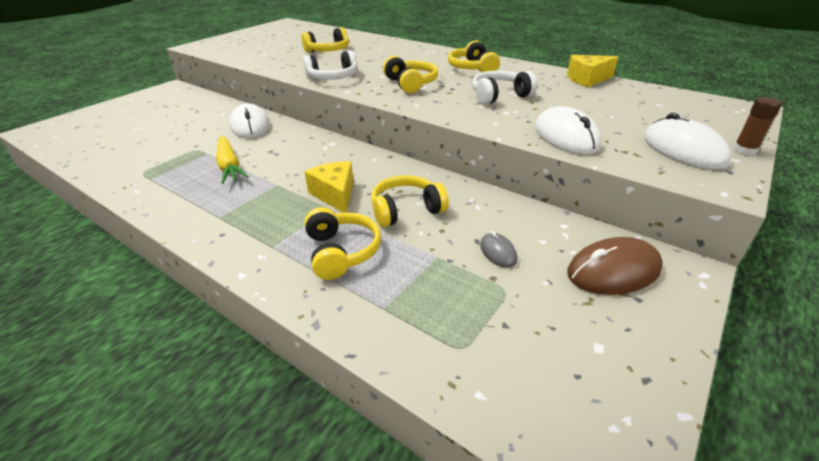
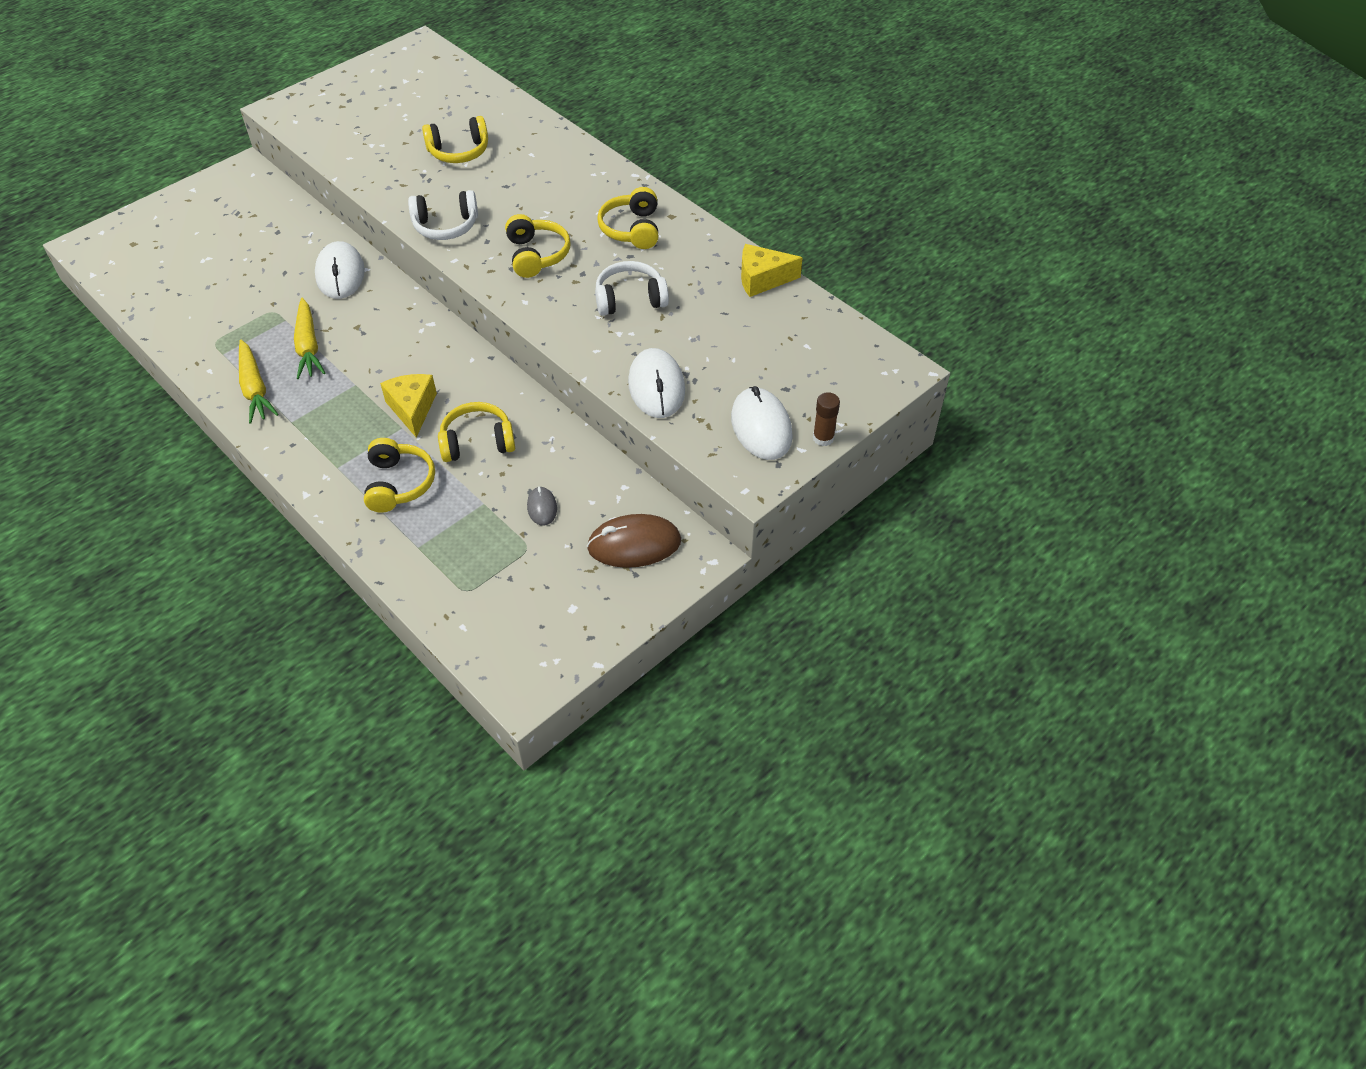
camera: 10 degrees right, 15 degrees up
(181, 198) = (255, 388): none -> yellow carrot

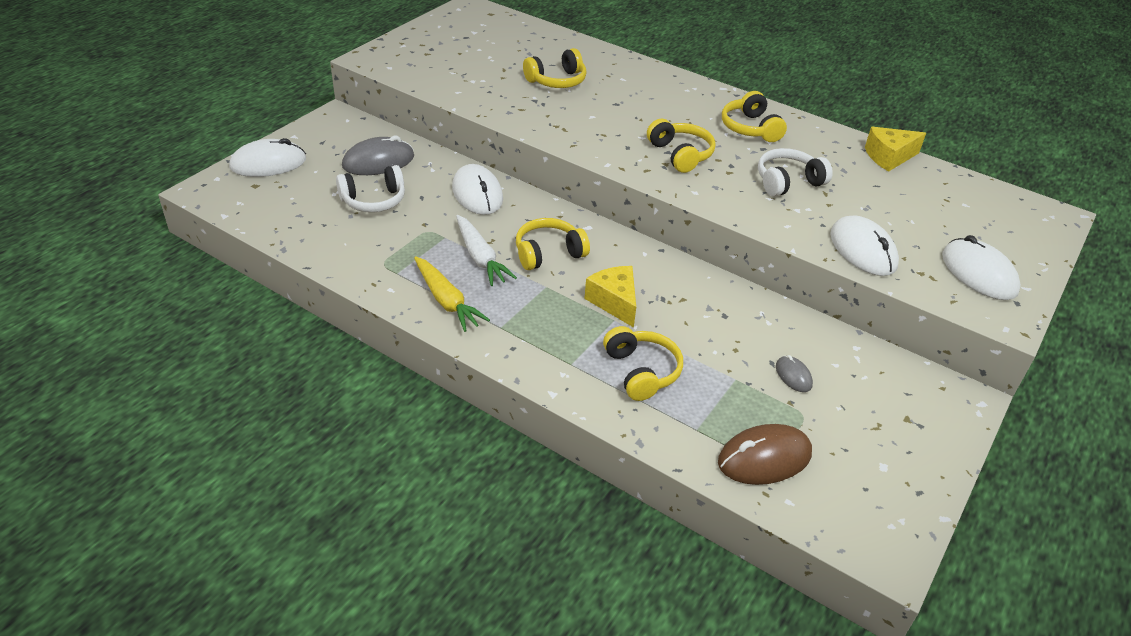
camera: 15 degrees left, 10 degrees down
(155, 219) = (268, 163): none -> white mouse
(261, 227) = (378, 161): none -> grey mouse
(308, 346) = (480, 257): yellow carrot -> white carrot
(446, 226) = (582, 138): white headphones -> white headphones (374, 200)
(477, 442) = (695, 324): yellow headphones -> yellow headphones (548, 253)
(634, 544) = (901, 398): brown mouse -> brown mouse (764, 458)
(823, 438) = (1038, 276): brown glue stick -> none

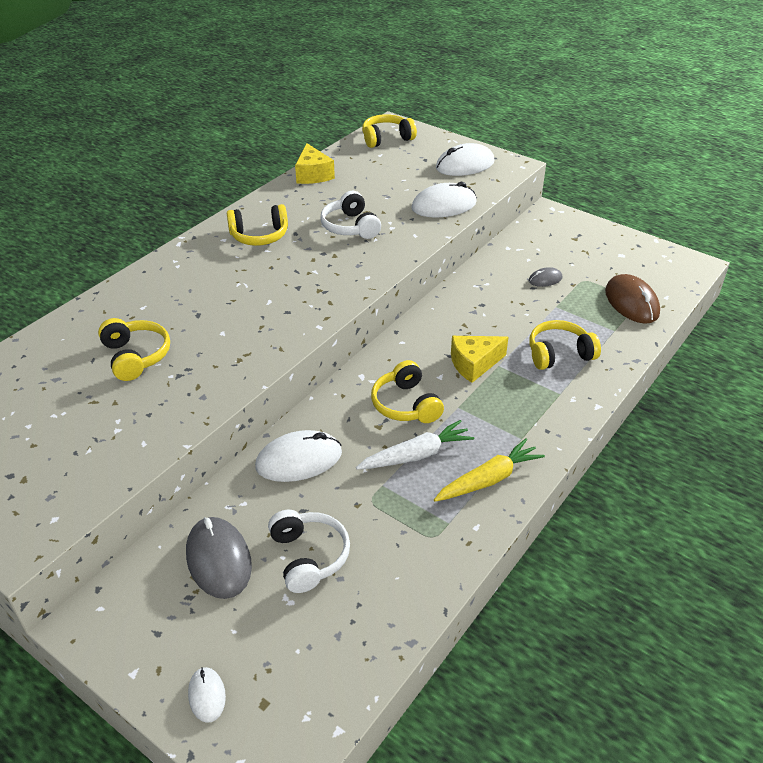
camera: 85 degrees left, 0 degrees up
(268, 163) = (207, 695): white mouse -> white mouse, size x0.52
(680, 154) = (303, 280): yellow headphones -> yellow headphones (386, 139)

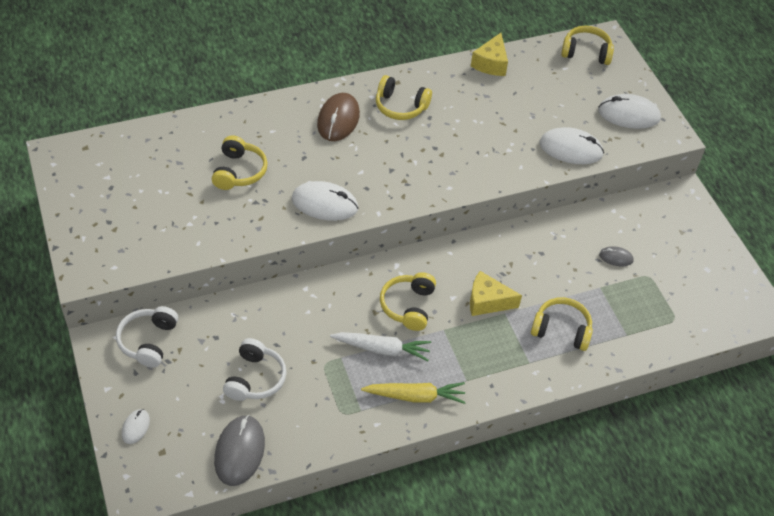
camera: 30 degrees right, 10 degrees up
(218, 560) = (201, 347): grey mouse -> grey mouse (239, 451)
(299, 460) = (302, 306): white mouse -> white mouse (324, 204)
(350, 227) = (476, 132): white headphones -> white headphones (148, 341)
(631, 302) = (668, 318): brown mouse -> brown mouse (338, 119)

